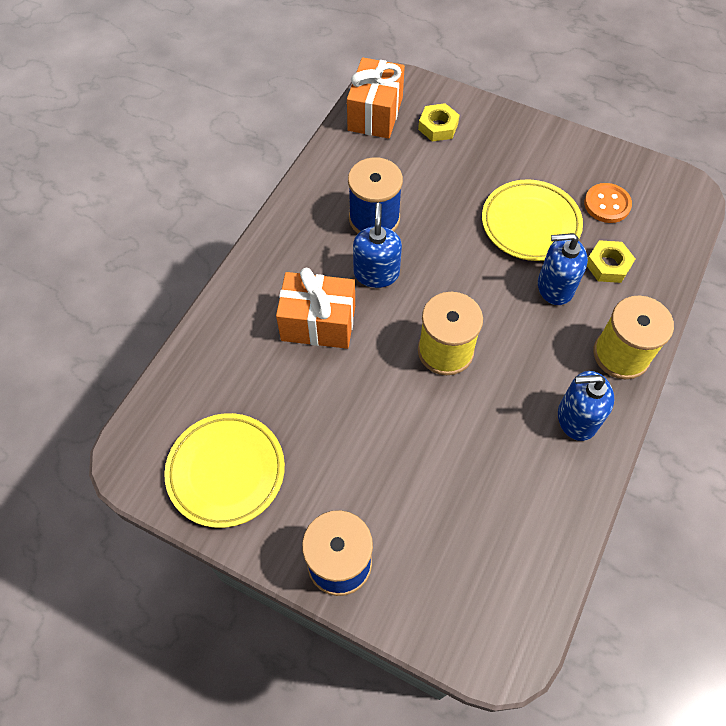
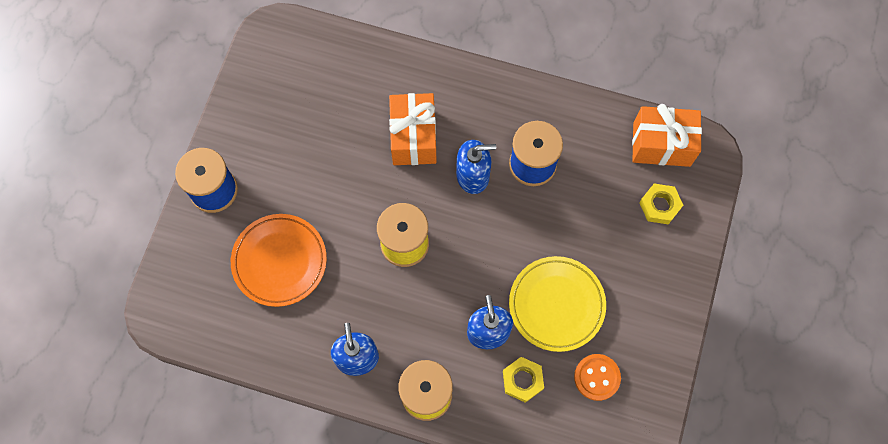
camera: 80 degrees right, 10 degrees up
(226, 471) = (273, 97): yellow plate -> none
(449, 490) = (279, 261): none -> orange plate

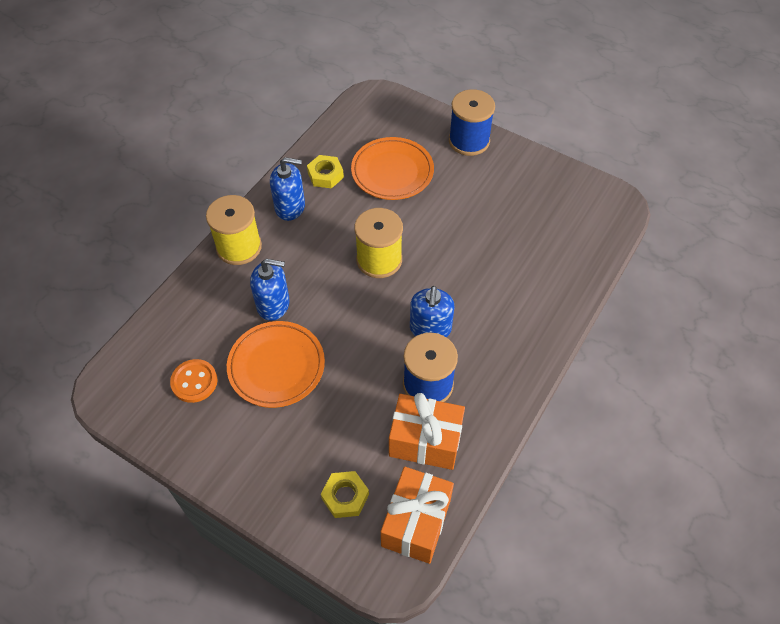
camera: 105 degrees right, 15 degrees down
(413, 137) = (483, 289): orange gift -> orange gift (425, 441)
(522, 380) = (219, 320): yellow nut -> yellow nut (325, 175)
(556, 305) = (276, 366): yellow plate -> orange plate

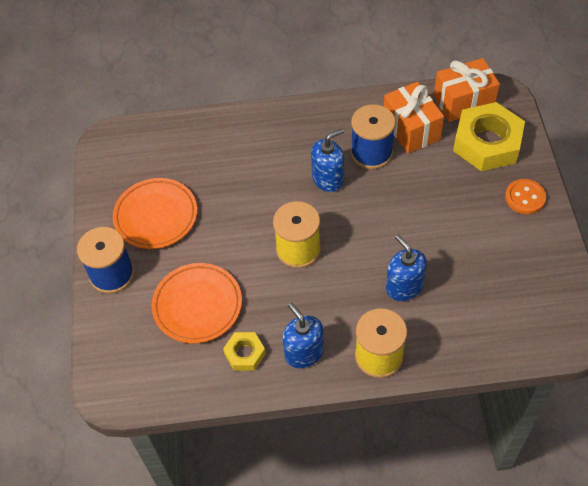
camera: 125 degrees left, 0 degrees up
(194, 382) = (511, 283): orange button -> orange button (525, 197)
(276, 366) = (448, 244): orange plate -> orange plate (156, 216)
(345, 496) = (487, 143): yellow nut -> yellow nut, size x1.99

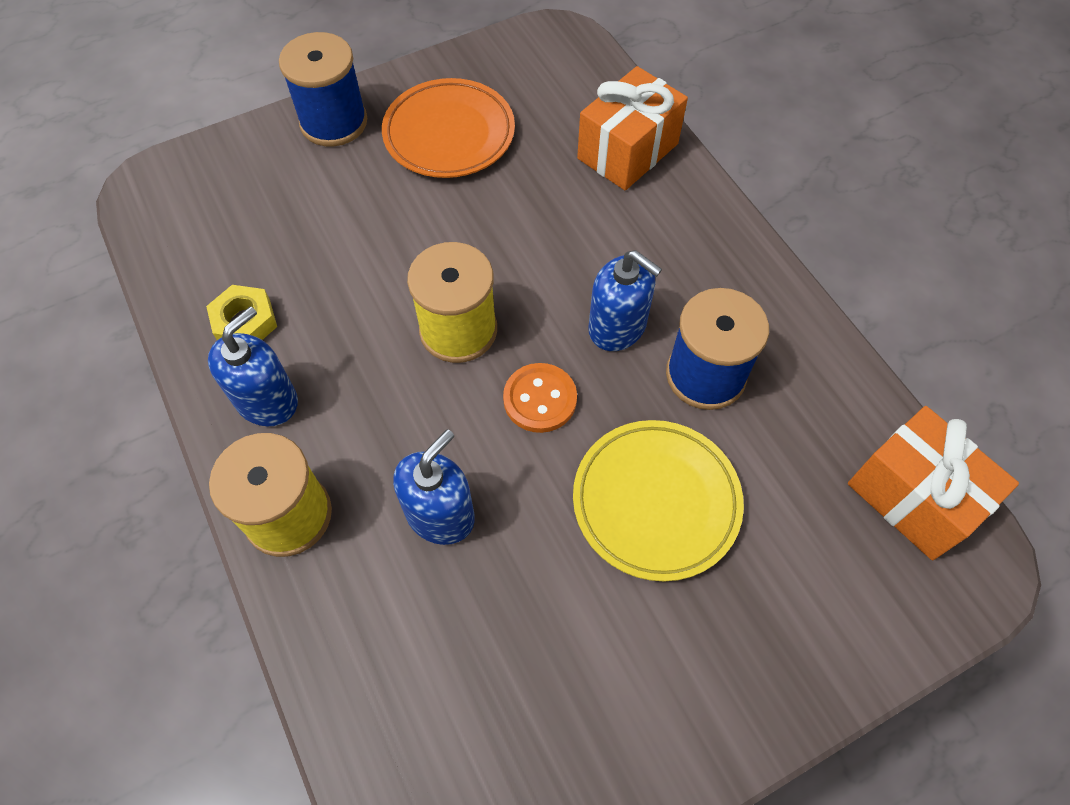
camera: 65 degrees right, 5 degrees up
(197, 305) = (312, 235): orange plate -> none
(411, 129) = (793, 423): orange gift -> orange gift (628, 151)
(430, 196) = (656, 502): none -> yellow plate
(487, 143) = (834, 571): yellow nut -> none
(525, 197) = (733, 685): orange button -> orange button (540, 399)

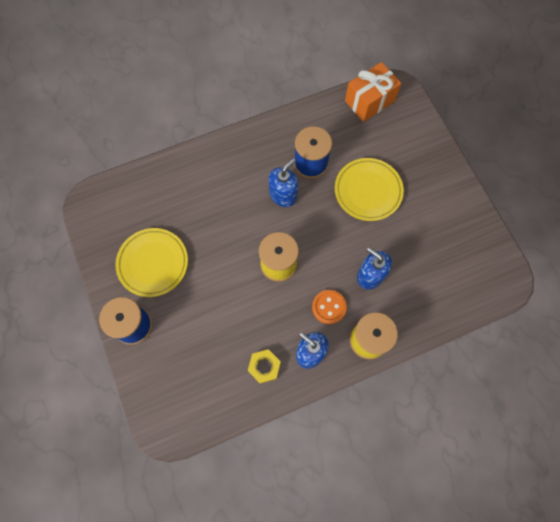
camera: 85 degrees left, 10 degrees up
(449, 134) = (153, 263): orange plate -> yellow plate
(540, 399) = (318, 231): orange button -> orange button (329, 307)
(628, 151) = (179, 177): orange gift -> none

